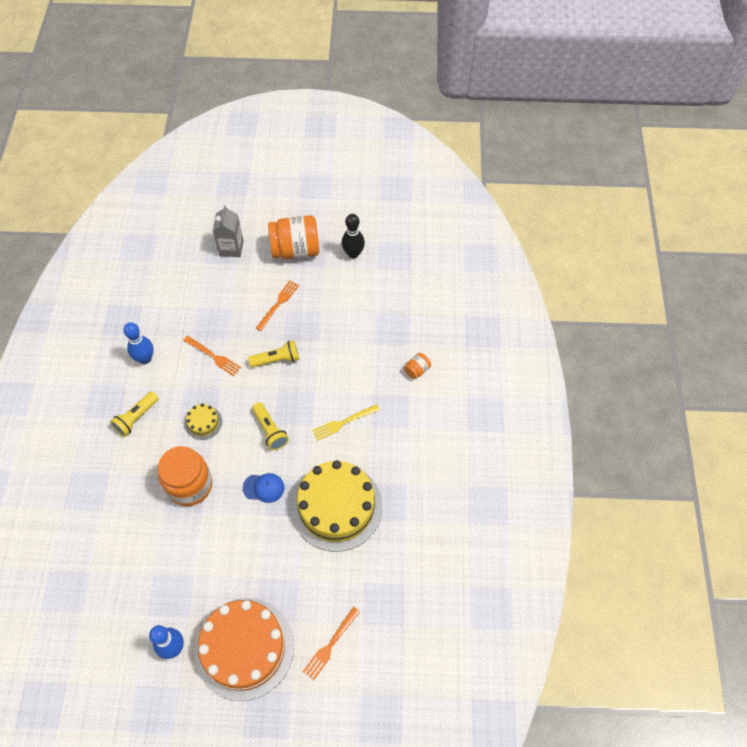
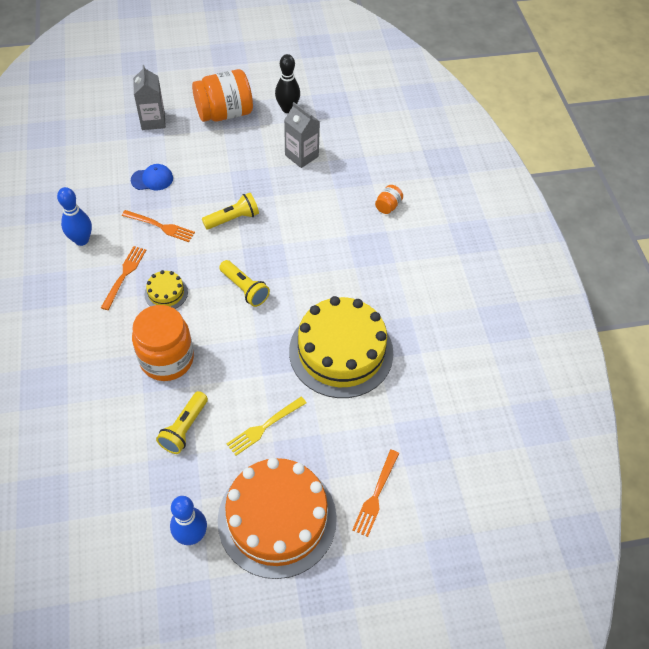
camera: 15 degrees left, 5 degrees down
(136, 418) = (86, 301): yellow flashlight -> yellow flashlight (184, 428)
(263, 488) = (253, 347): blue cap -> blue cap (152, 179)
(278, 303) = (219, 165): orange fork -> orange fork (124, 275)
(343, 423) = (324, 268): yellow fork -> yellow fork (264, 427)
(353, 305) = (301, 156): none -> grey carton

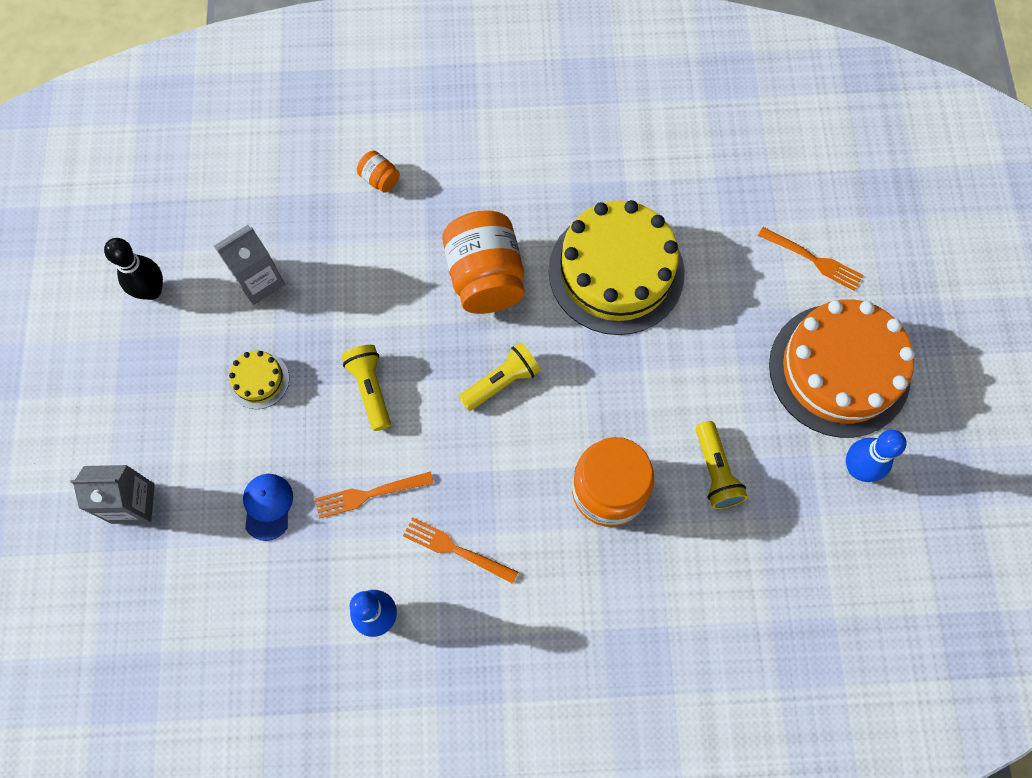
camera: 80 degrees left, 15 degrees up
(161, 226) = (369, 494): orange fork -> orange fork turned 135 degrees counterclockwise
(166, 293) = (496, 490): yellow cake -> yellow cake (259, 380)
(184, 428) = (715, 471): yellow flashlight -> yellow flashlight turned 45 degrees clockwise
(224, 113) = (140, 387): orange jar -> orange jar (485, 277)
(264, 427) = (719, 374): yellow fork -> none

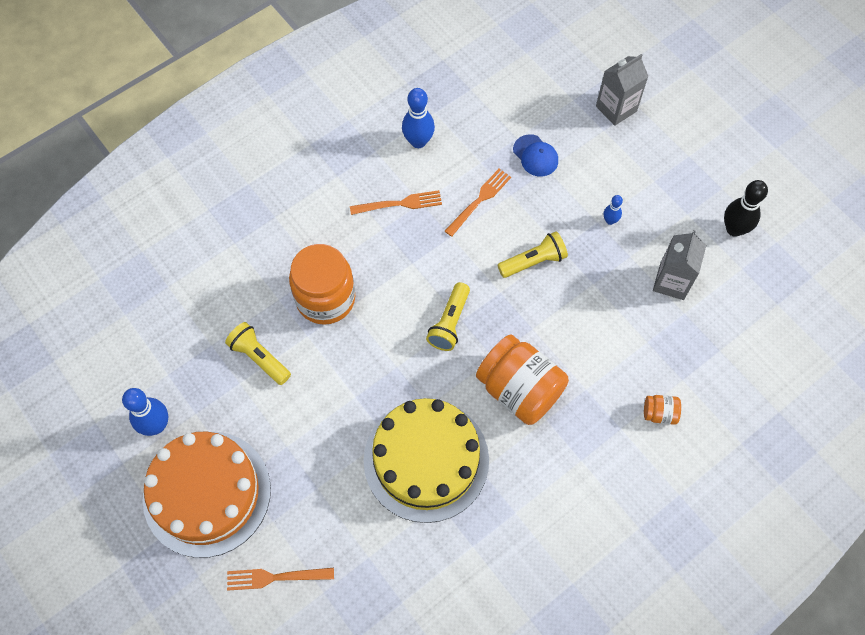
camera: 145 degrees right, 5 degrees down
(259, 380) = (610, 220): yellow cake -> blue bowling pin
(370, 389) = (533, 261): yellow flashlight -> yellow flashlight turned 60 degrees counterclockwise

